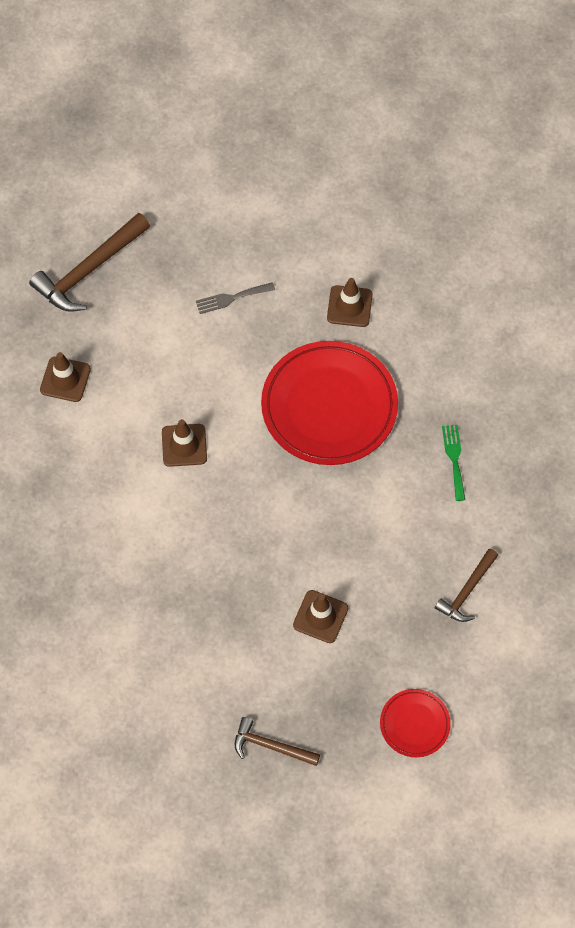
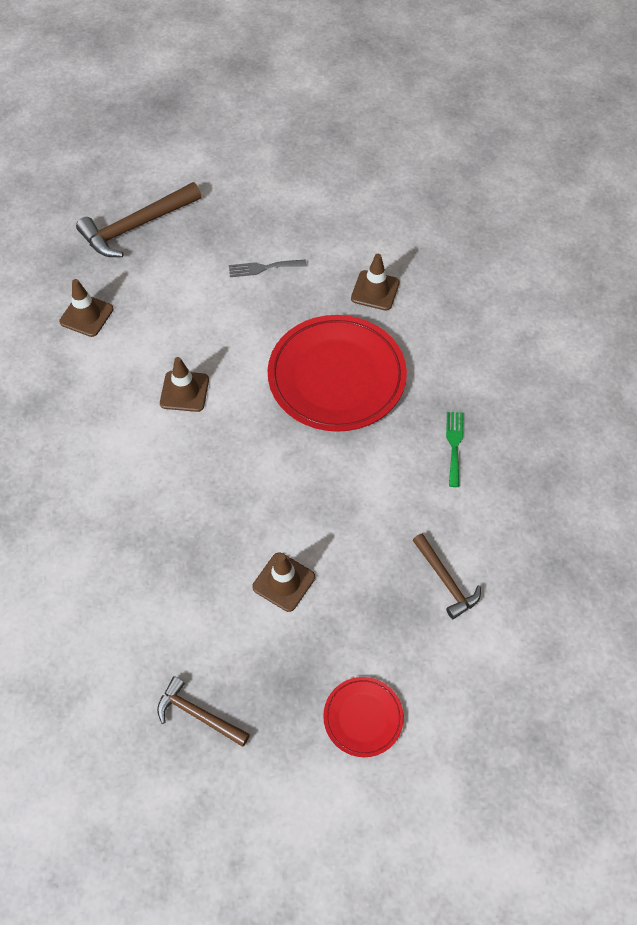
camera: 10 degrees right, 5 degrees down
(467, 591) = (446, 581): brown hammer -> brown hammer turned 75 degrees counterclockwise

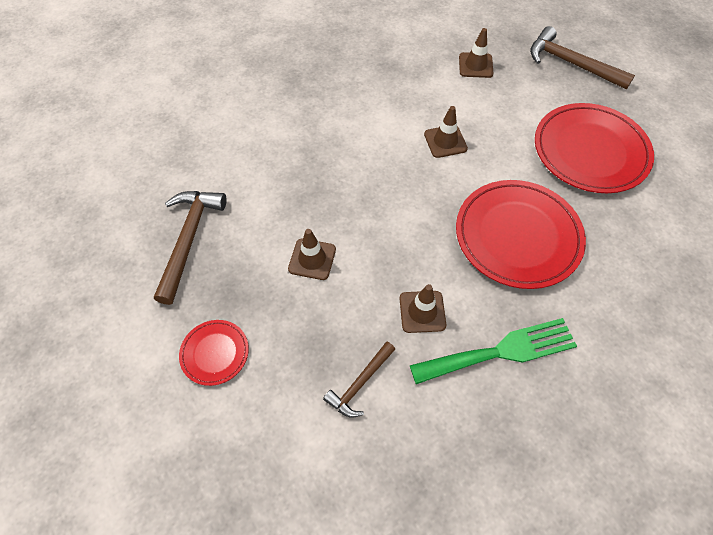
camera: 70 degrees right, 0 degrees up
(198, 714) = (189, 239): brown hammer -> brown hammer, size x1.68
(263, 268) = (590, 151): grey fork -> red plate
(375, 290) = (624, 237): brown traffic cone -> brown traffic cone (422, 312)
(454, 445) = (500, 351): green fork -> green fork, size x1.98

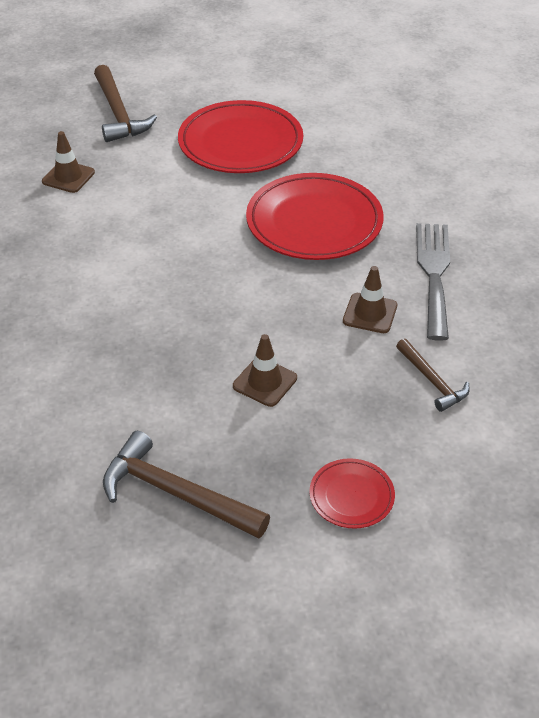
camera: 70 degrees left, 15 degrees down
(445, 141) = (163, 233): brown traffic cone -> none
(500, 351) = (434, 274): green fork -> grey fork
(571, 64) = (118, 113): brown hammer -> brown hammer turned 75 degrees counterclockwise

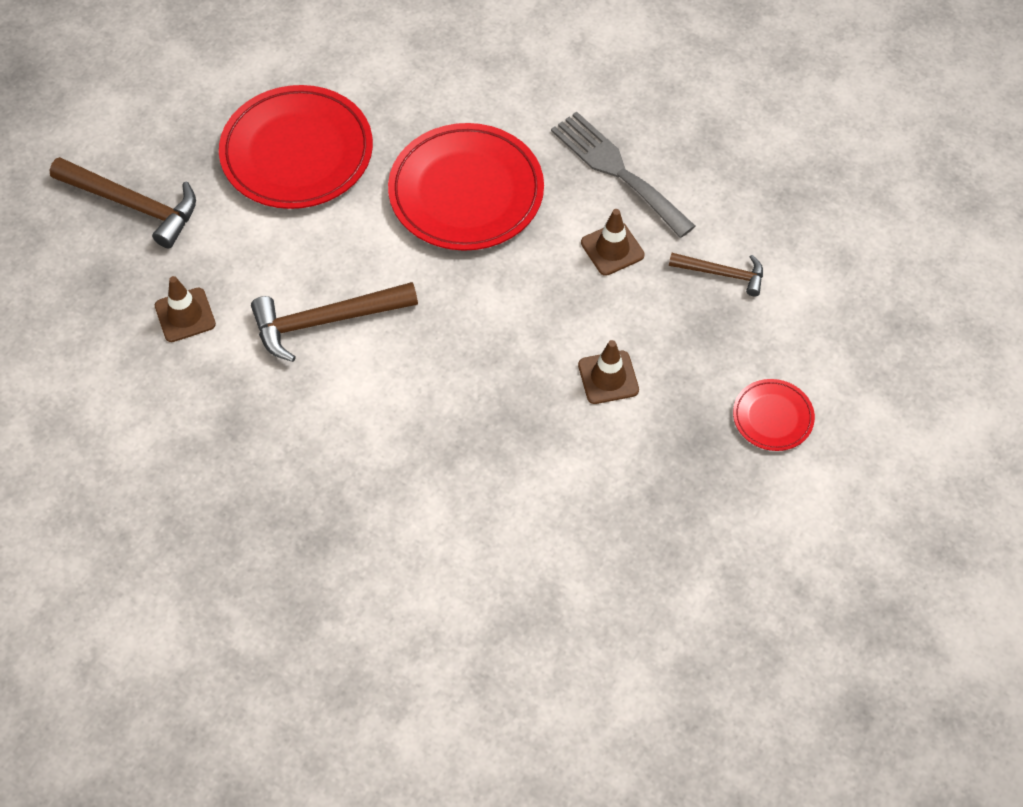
camera: 45 degrees left, 15 degrees up
(176, 493) = (657, 523): brown hammer -> brown hammer (326, 321)

